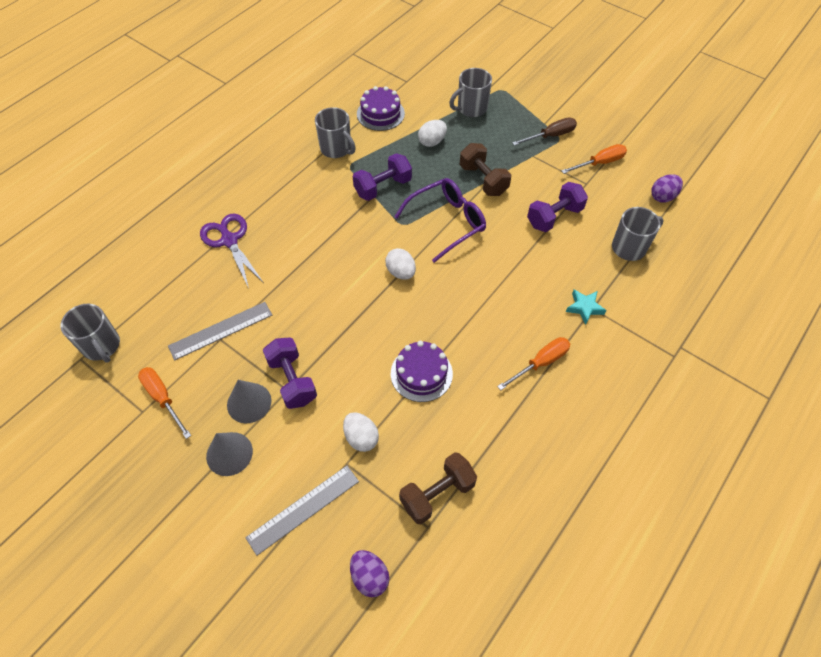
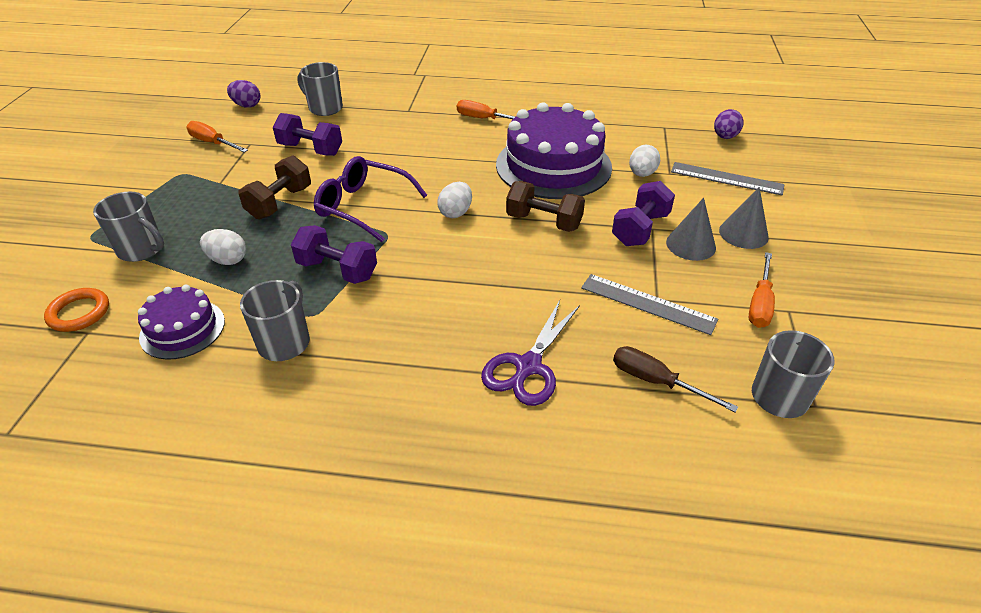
camera: 120 degrees left, 15 degrees down
(421, 373) = (553, 166): purple cake -> purple cake, size x1.90
(425, 80) = (79, 313): none -> orange ring
(437, 494) = (638, 130): brown dumbbell -> brown dumbbell (544, 222)
(550, 136) = (178, 180): brown screwdriver -> brown screwdriver (656, 381)
(584, 308) = (411, 113): turquoise star -> none

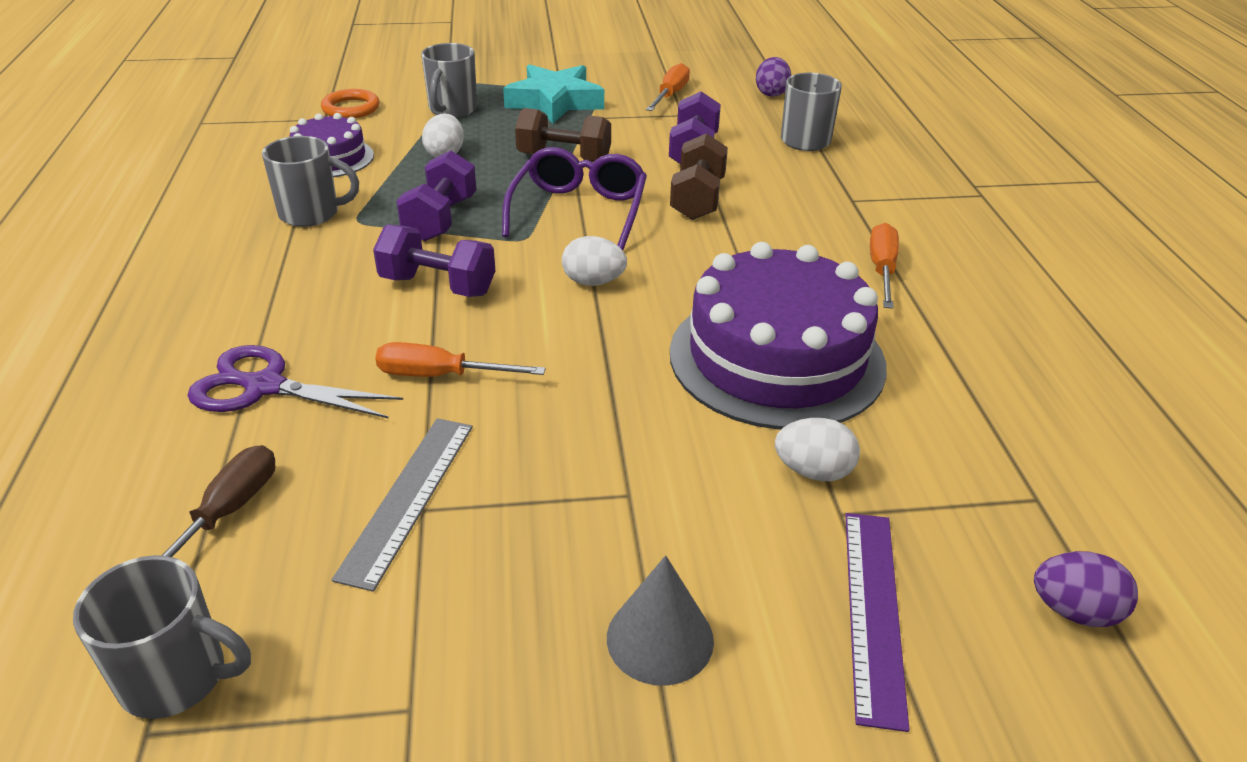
camera: 75 degrees right, 5 degrees down
(176, 195) = (555, 102): none -> turquoise star
(544, 222) = (601, 365): brown dumbbell -> brown dumbbell (697, 199)
(640, 229) = (620, 478): purple dumbbell -> purple dumbbell (438, 286)
(691, 245) = (593, 551): grey cone -> none
(726, 178) = (874, 612): grey ruler -> purple ruler
(760, 303) = (426, 659): orange screwdriver -> orange screwdriver (440, 375)

